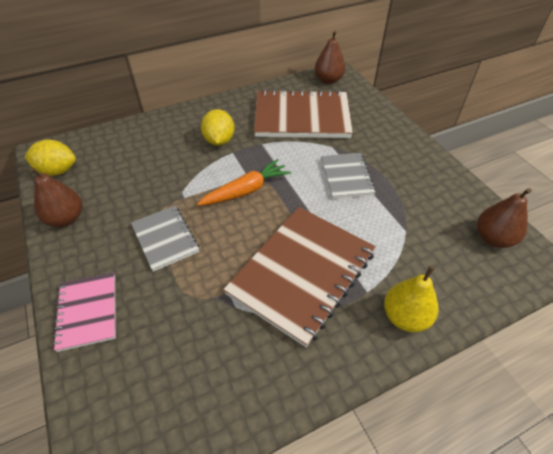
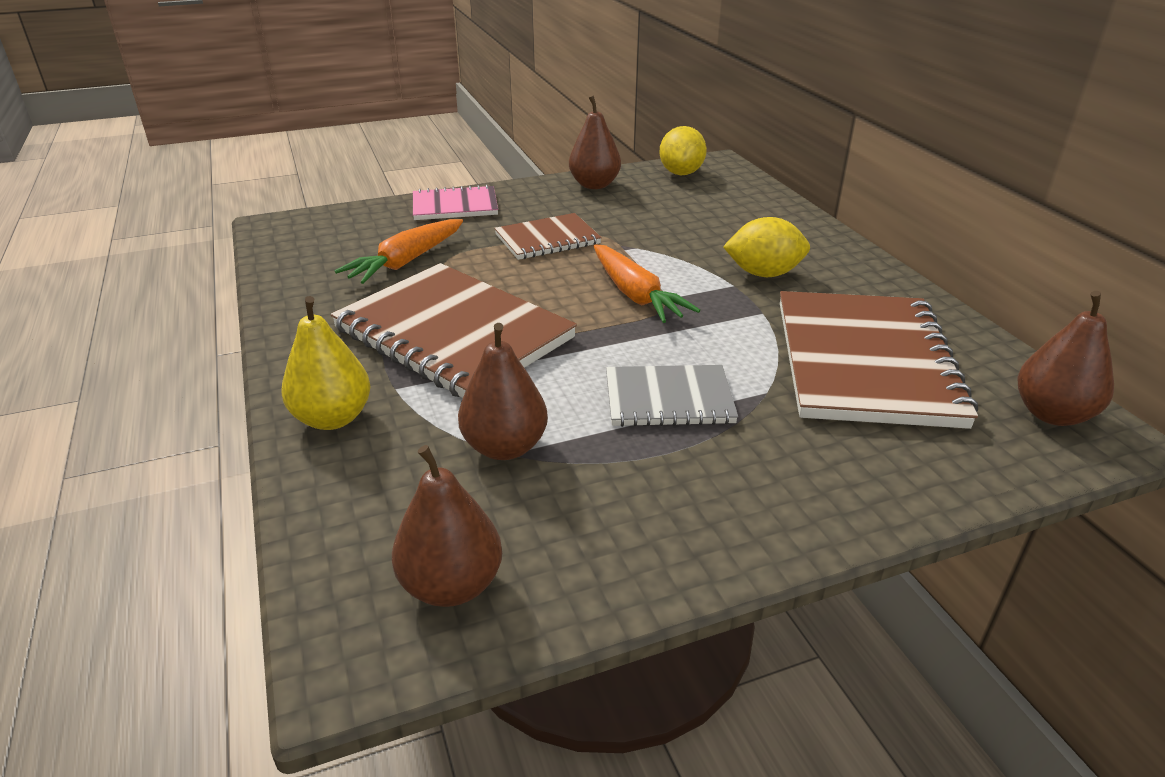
camera: 95 degrees right, 15 degrees down
(165, 239) = (547, 239): grey notebook -> brown notebook
(198, 326) = (406, 262): none -> orange carrot
(402, 233) = (505, 447): none -> brown pear

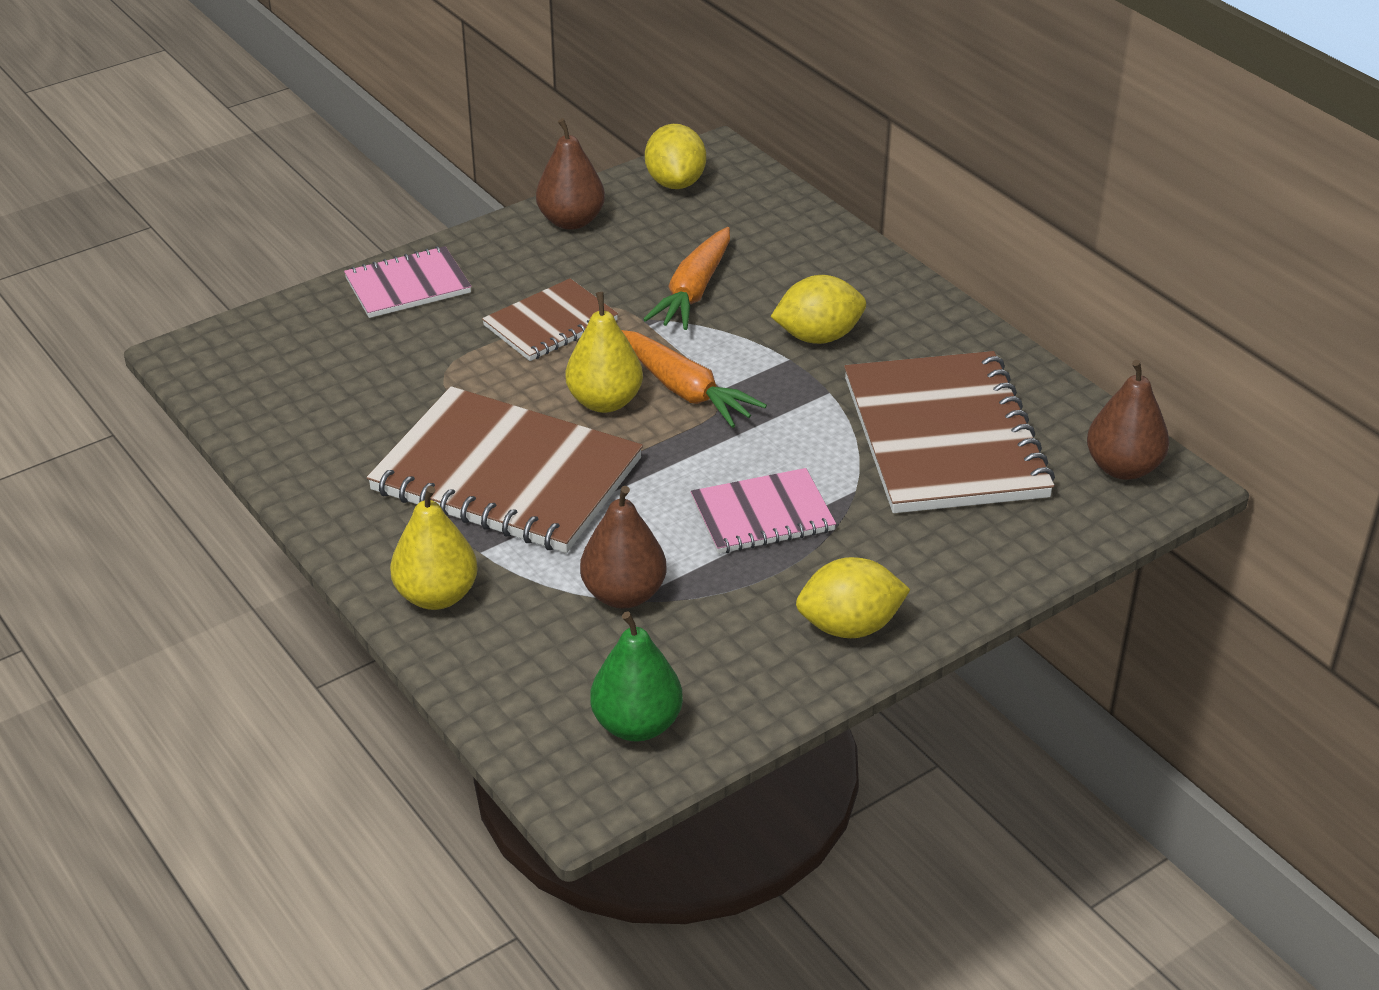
camera: 15 degrees left, 5 degrees up
(406, 262) = (396, 385): orange carrot -> orange carrot (693, 291)
(451, 585) = (637, 724): brown pear -> green pear
(564, 294) = (605, 402): none -> yellow pear
(668, 399) = (762, 515): grey notebook -> pink notebook
(726, 521) = (849, 626): none -> yellow lemon

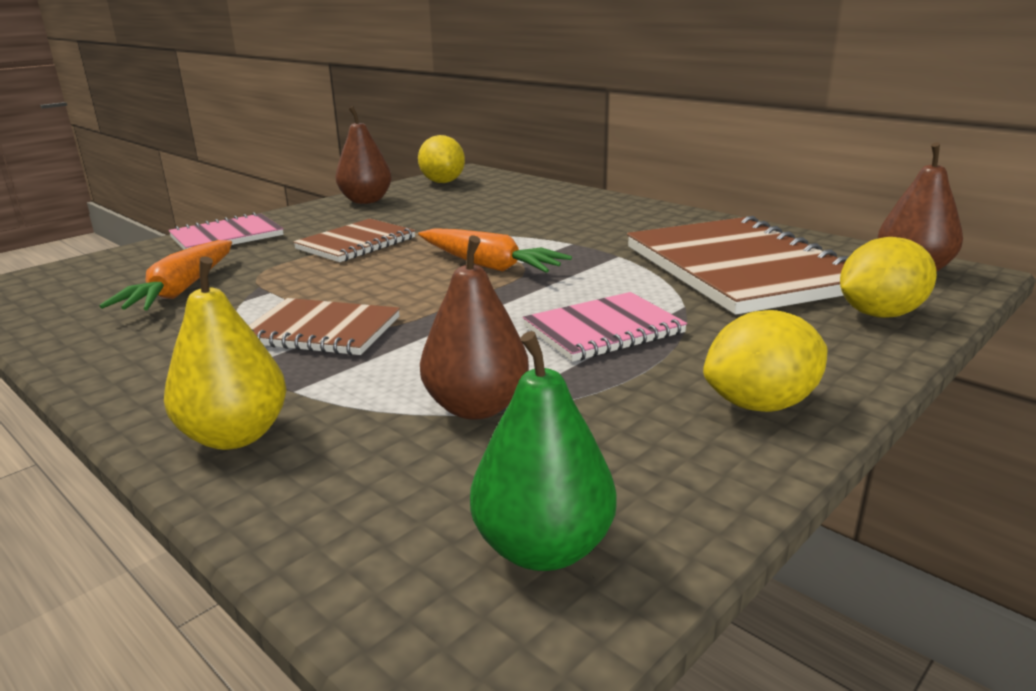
camera: 10 degrees left, 15 degrees down
(506, 476) = (322, 330): brown notebook -> brown notebook, size x0.54
(605, 402) = (415, 278): yellow pear -> none
(693, 291) = (475, 220): orange carrot -> orange carrot (181, 290)
(818, 337) = (590, 231): yellow lemon -> yellow lemon (879, 314)

